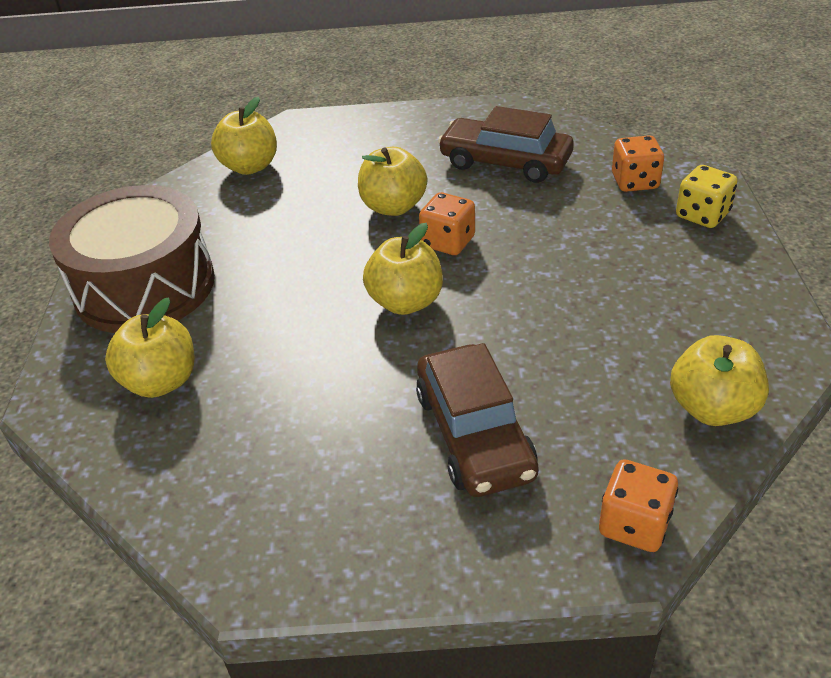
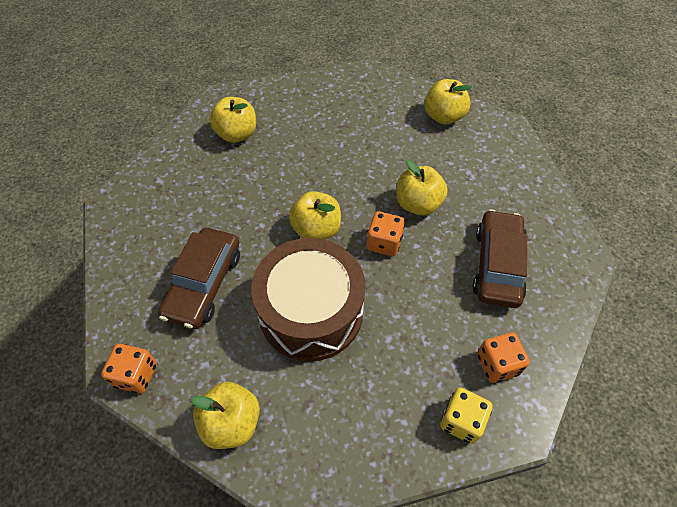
camera: 75 degrees right, 15 degrees up
(145, 286) = (312, 104): brown drum -> brown drum (311, 311)
(474, 434) = (204, 284): brown car -> brown car turned 45 degrees counterclockwise

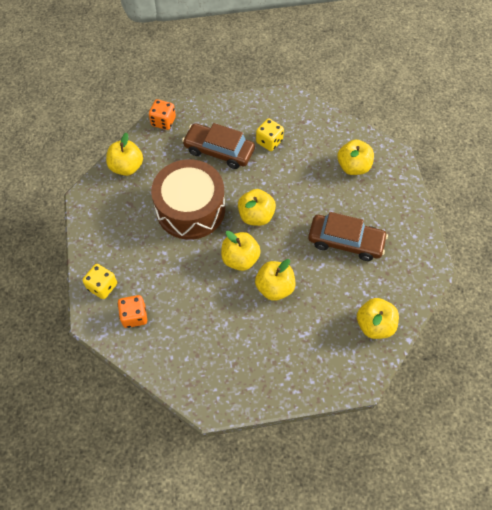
camera: 95 degrees right, 5 degrees up
(191, 222) = (269, 141): none -> yellow dice
(384, 243) = (240, 259): orange dice -> yellow apple
(497, 265) = (211, 334): brown car -> brown car (345, 241)

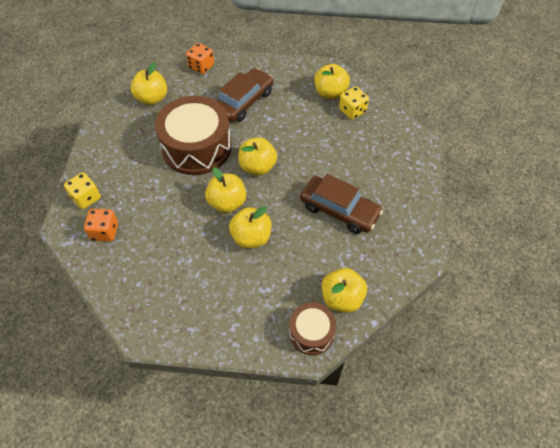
camera: 15 degrees right, 5 degrees down
(219, 151) = (244, 102): brown car -> brown car turned 90 degrees clockwise
(269, 141) = (295, 103): yellow dice -> yellow dice (352, 111)
(353, 167) = (371, 142): yellow apple -> yellow apple (330, 93)
(358, 363) = (311, 333): none -> brown drum

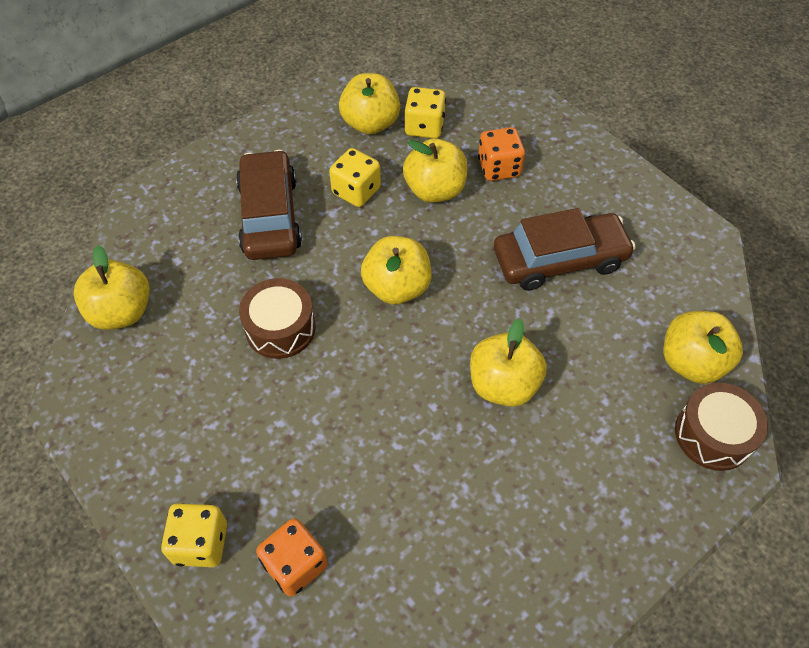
camera: 45 degrees left, 0 degrees up
(196, 147) = (280, 328): brown drum -> brown drum, size x0.53
(201, 66) = (144, 211): orange dice -> orange dice (499, 168)
(227, 203) = (417, 367): yellow apple -> yellow apple (435, 190)
(289, 117) = (356, 191): none -> yellow dice

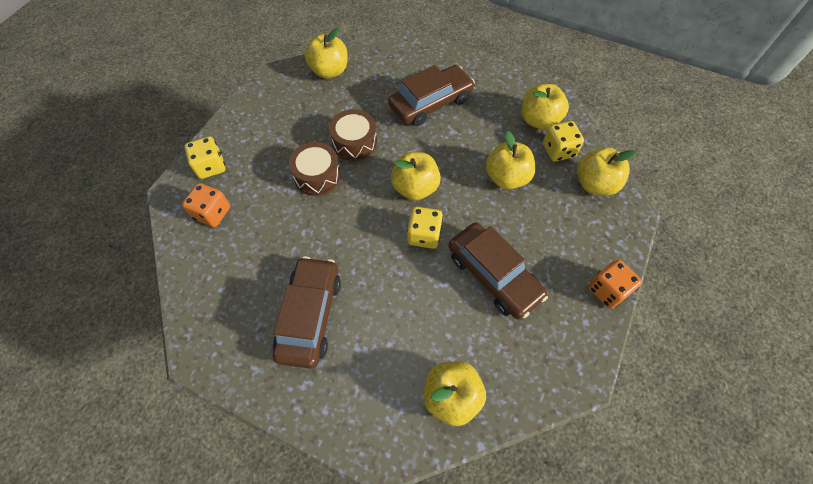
camera: 65 degrees right, 5 degrees up
(356, 191) = (477, 136): yellow dice -> yellow dice (424, 235)
(499, 168) = (552, 208): orange dice -> orange dice (607, 290)
(503, 384) = (372, 275): yellow apple -> yellow apple (595, 184)
(531, 479) = (310, 315): none -> brown car
(713, 435) = (395, 429): brown drum -> brown drum (317, 176)

